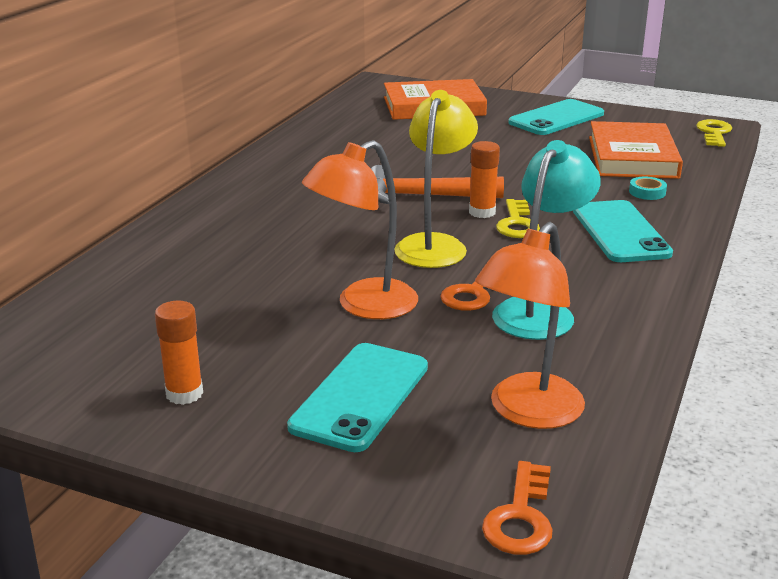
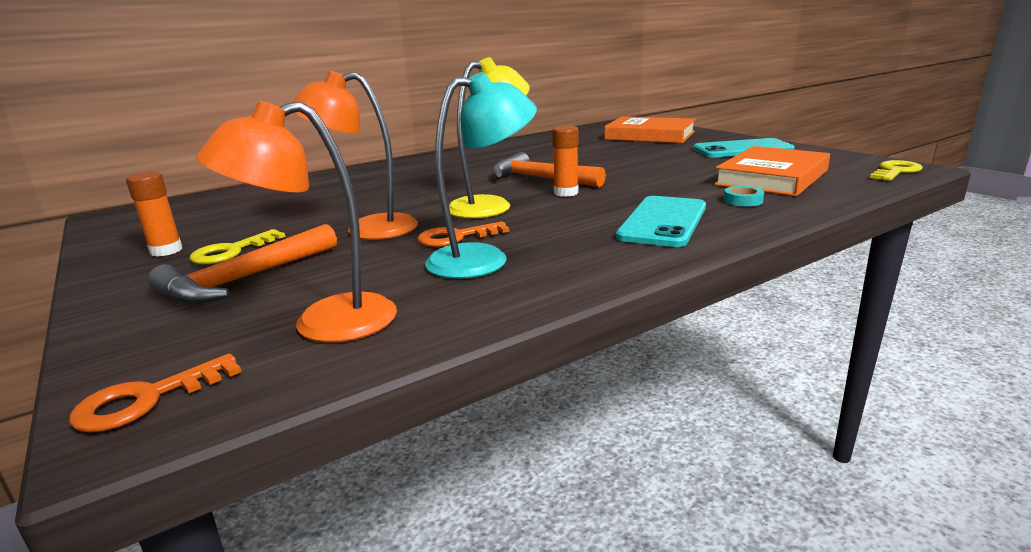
camera: 35 degrees right, 5 degrees down
(360, 396) = (245, 279): turquoise phone -> orange hammer
(517, 224) = (580, 203): yellow key -> yellow key (231, 251)

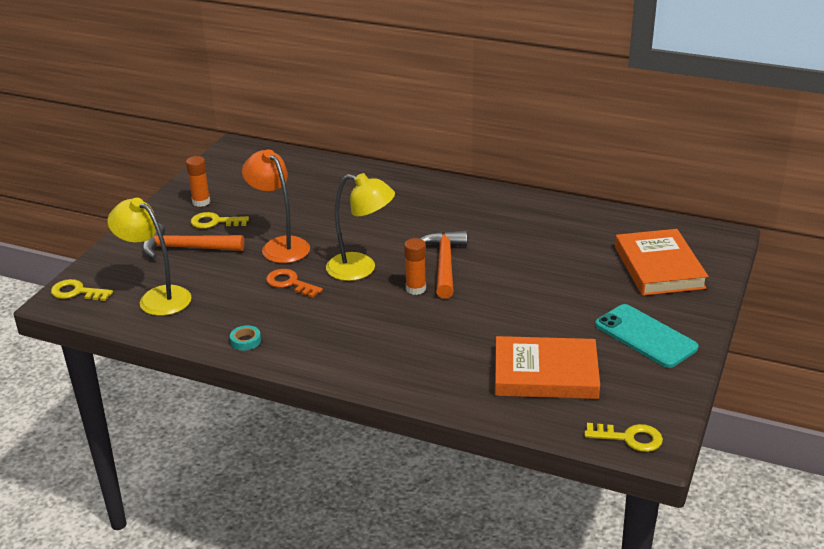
camera: 55 degrees right, 10 degrees up
(146, 399) = (77, 292): orange key -> yellow key
(324, 323) = (157, 297): orange lamp -> yellow lamp
(483, 259) = (264, 307): turquoise lamp -> none
(663, 222) = (380, 350): turquoise phone -> none
(743, 200) = (460, 373): turquoise tape -> turquoise tape (245, 341)

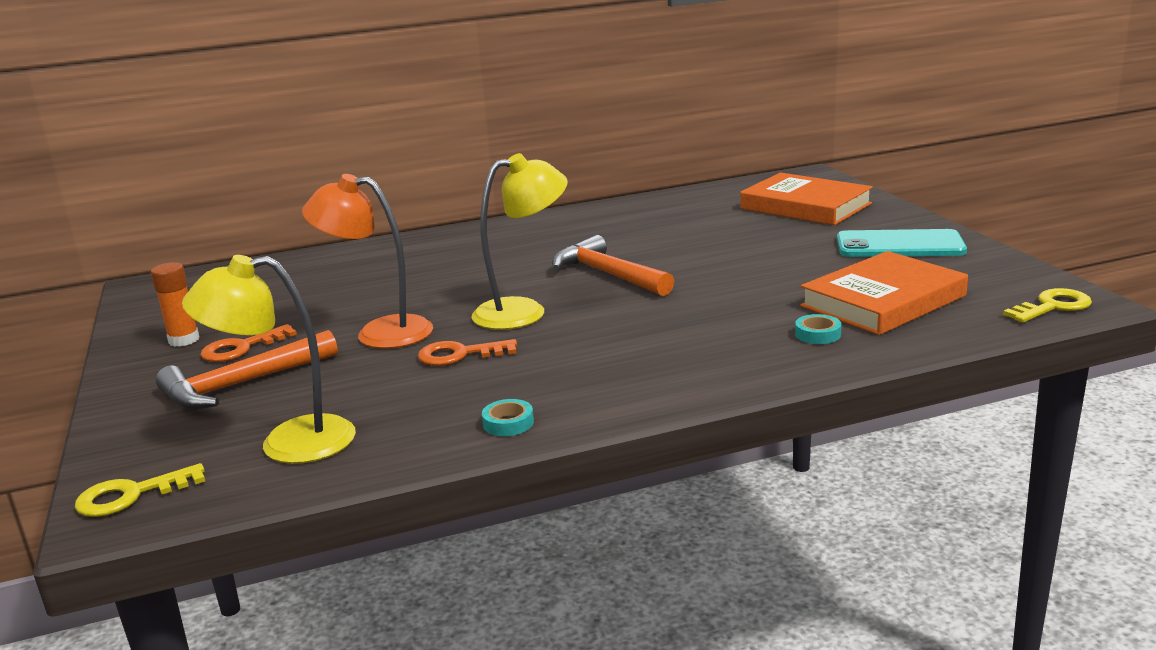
camera: 40 degrees left, 10 degrees down
(215, 222) = (241, 348): yellow key -> orange key
(415, 289) = (619, 301): orange glue stick -> none
(466, 375) = (817, 334): none -> turquoise tape

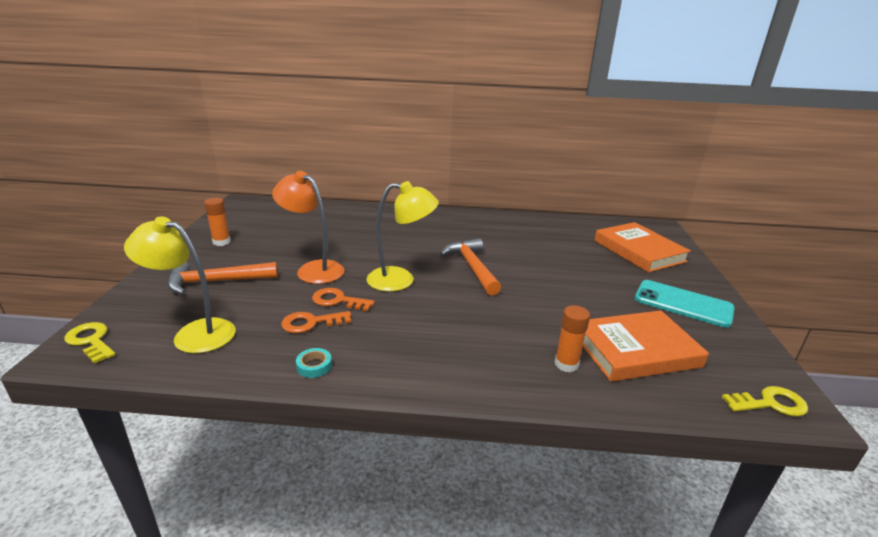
camera: 20 degrees right, 5 degrees up
(131, 495) = (91, 341): yellow key -> yellow key turned 45 degrees clockwise
(241, 348) = (240, 256): orange key -> orange key (311, 323)
(817, 334) = (566, 364): turquoise tape -> orange glue stick

